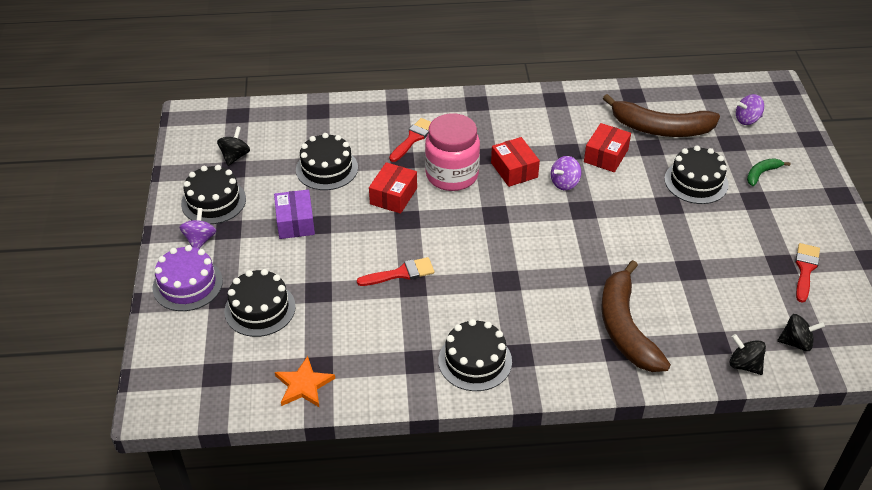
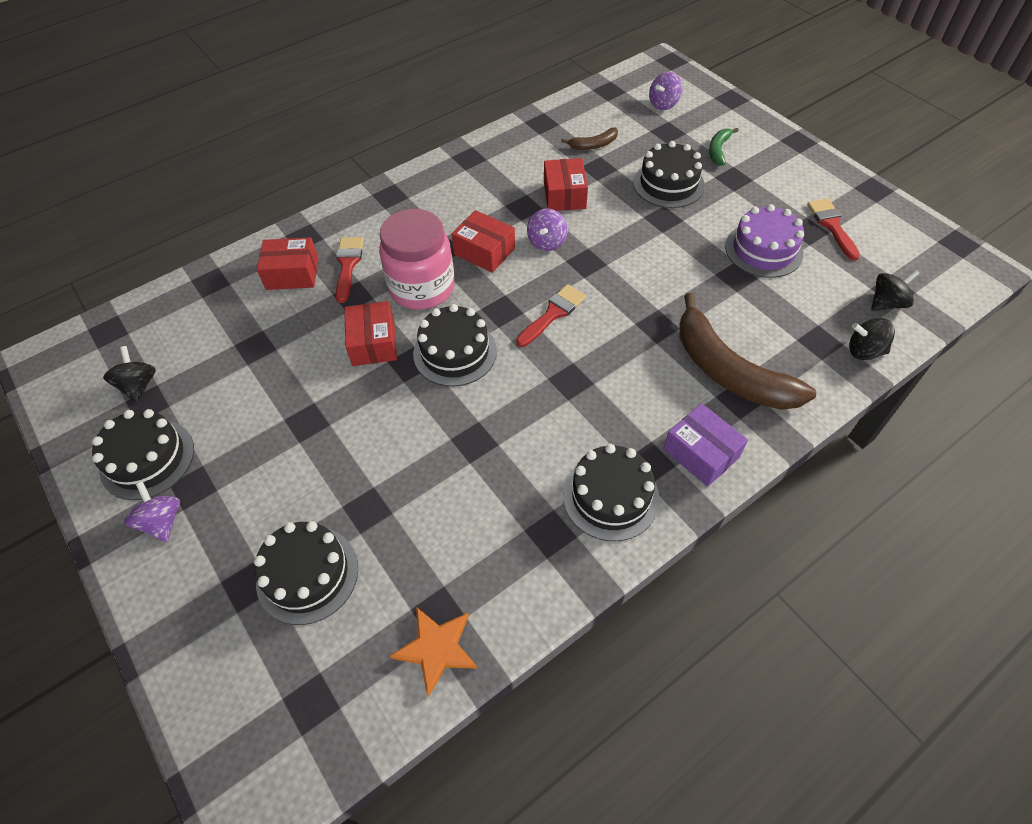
camera: 30 degrees left, 10 degrees up
(187, 284) = (185, 594): purple cake -> purple cake (763, 250)
(295, 222) = (276, 434): purple box -> purple box (701, 453)
(327, 168) = (269, 347): black cake -> black cake (455, 352)
(373, 128) = (292, 274): none -> red box
(401, 273) = (449, 433): red brush -> red brush (553, 314)
(660, 128) = (593, 145): brown banana -> brown banana, size x0.45

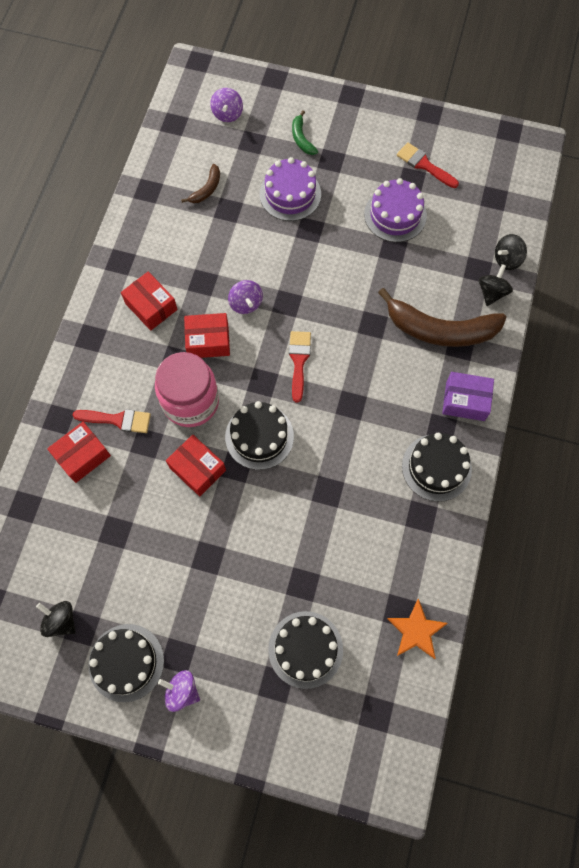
camera: 40 degrees left, 15 degrees up
(348, 265) = (117, 420): red brush -> red brush turned 135 degrees clockwise
(564, 195) = (224, 252): red box -> red box (151, 306)
(668, 184) = (290, 194): black cake -> purple cake
(886, 303) = (497, 211): black spinning top -> black spinning top (491, 292)

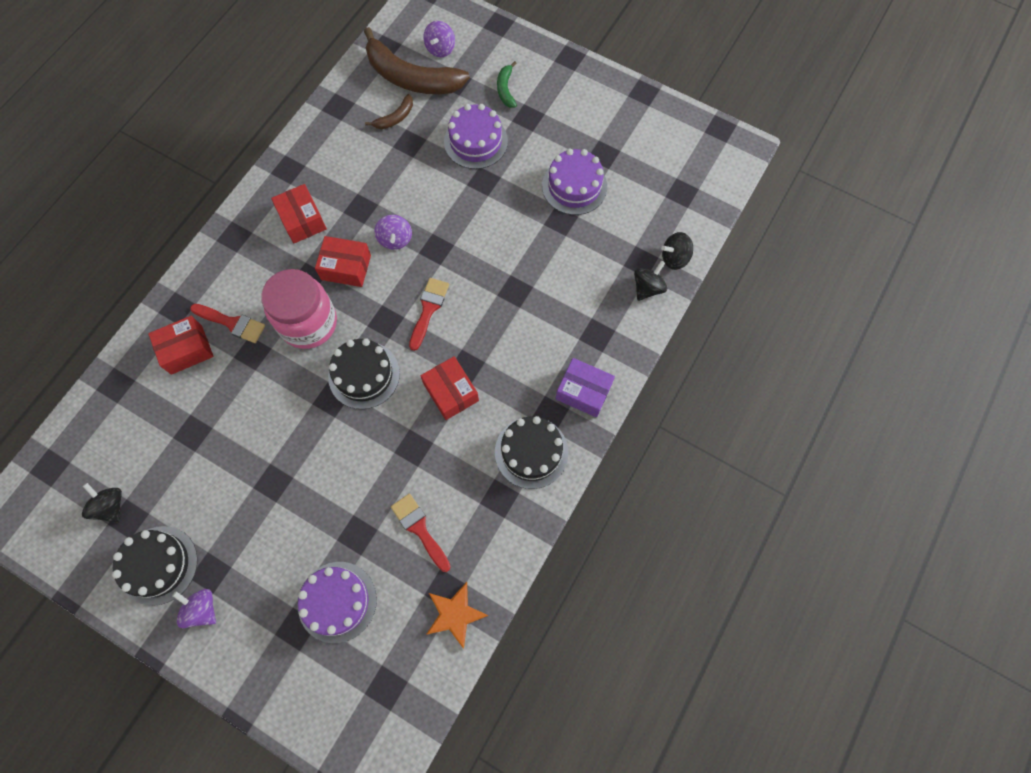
camera: 15 degrees right, 0 degrees up
(197, 469) = (292, 391): red box -> red box (451, 392)
(305, 649) = (337, 601): black cake -> purple cake
(424, 165) = (620, 143): red brush -> red brush (419, 529)
(440, 329) = (581, 312): brown banana -> brown banana (411, 77)

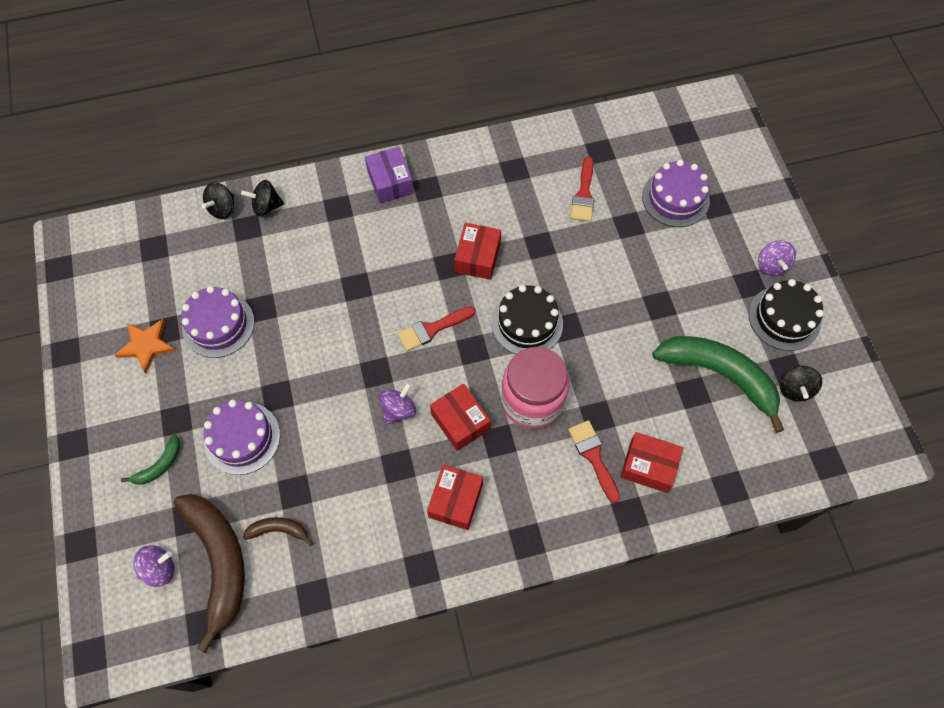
camera: 135 degrees left, 5 degrees down
(180, 464) = (719, 375): none -> green banana
(455, 614) = (606, 134): orange star -> orange star (146, 345)
(531, 452) = (465, 177): black cake -> none
(674, 258) = (222, 209): black spinning top -> black spinning top turned 90 degrees clockwise

